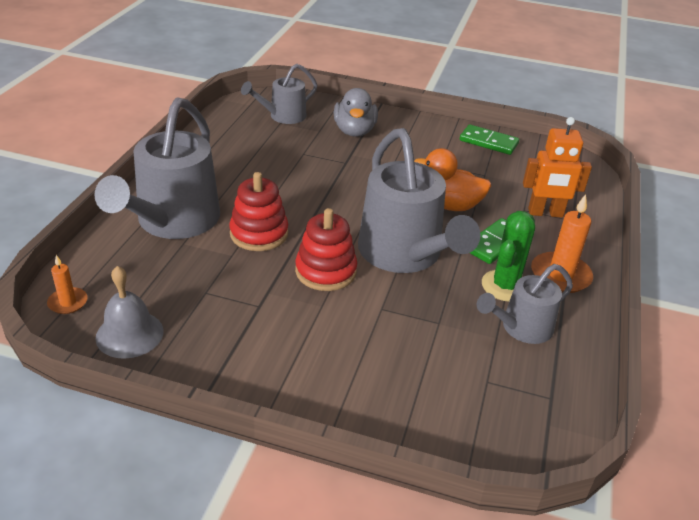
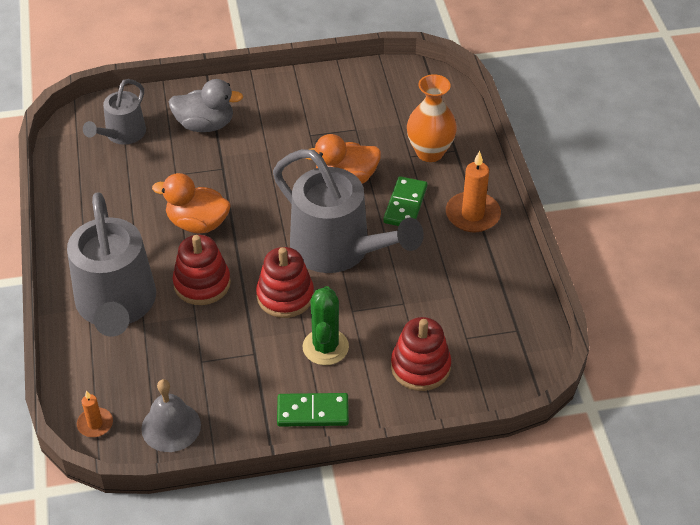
camera: 25 degrees left, 10 degrees up
(292, 191) = (197, 223): none -> orange duck
(354, 131) = (205, 125): grey duck -> grey duck turned 60 degrees counterclockwise
(418, 388) = (420, 367): none -> red stacking toy
(488, 142) = (338, 86): green domino -> green domino (313, 412)
(505, 286) = (435, 245): green cactus -> green cactus (325, 347)
(521, 328) = (467, 280): grey watering can -> none
(545, 213) = (430, 152): orange robot -> orange vase

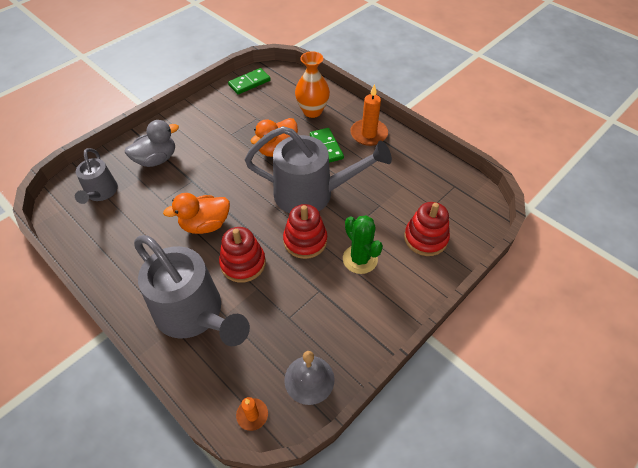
camera: 35 degrees left, 5 degrees up
(313, 412) = (391, 307): green domino -> green domino (249, 83)

